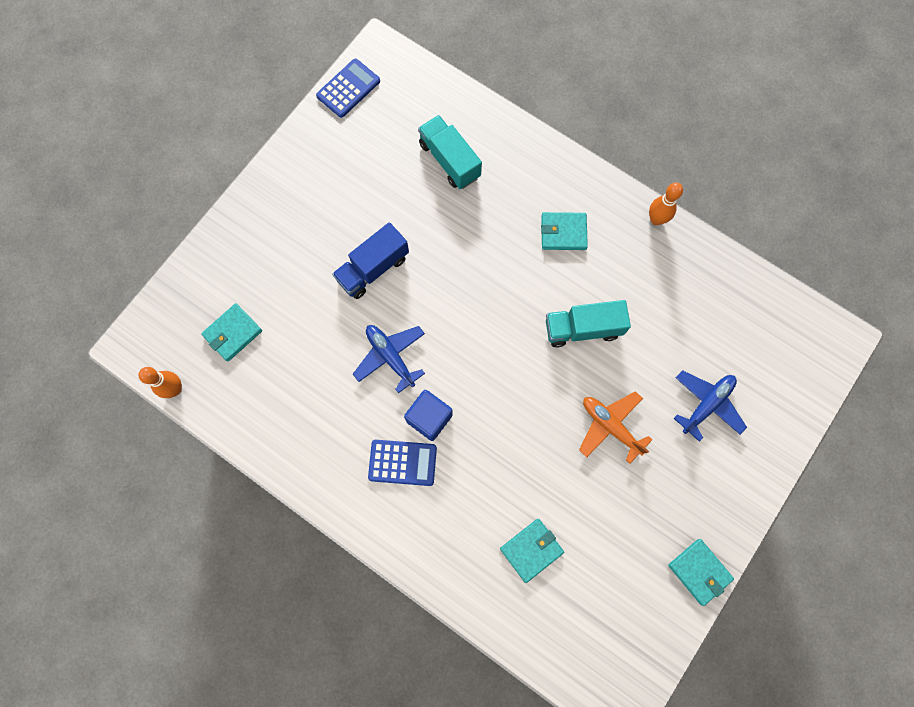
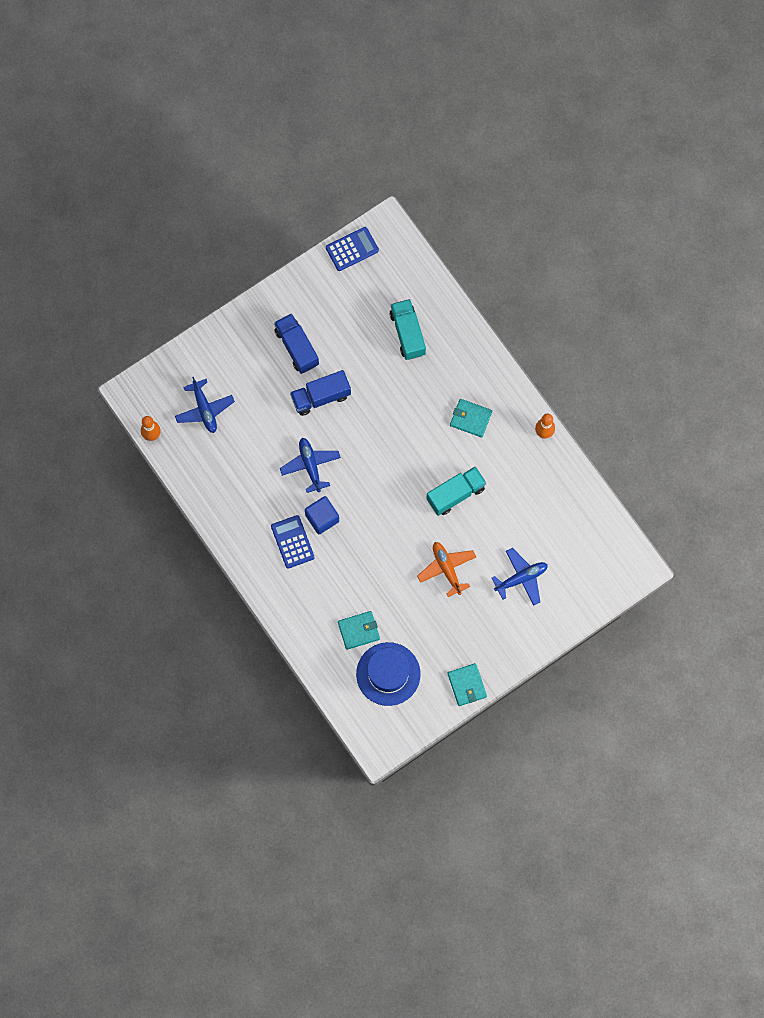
camera: 20 degrees right, 0 degrees up
(233, 333) = (204, 409): turquoise wallet -> blue plane
(322, 220) = (296, 347): none -> blue truck
(402, 462) = (292, 542): blue calculator -> blue calculator turned 135 degrees counterclockwise
(582, 329) = (455, 494): turquoise truck -> turquoise truck turned 135 degrees clockwise
(592, 595) = (388, 674): none -> blue hat

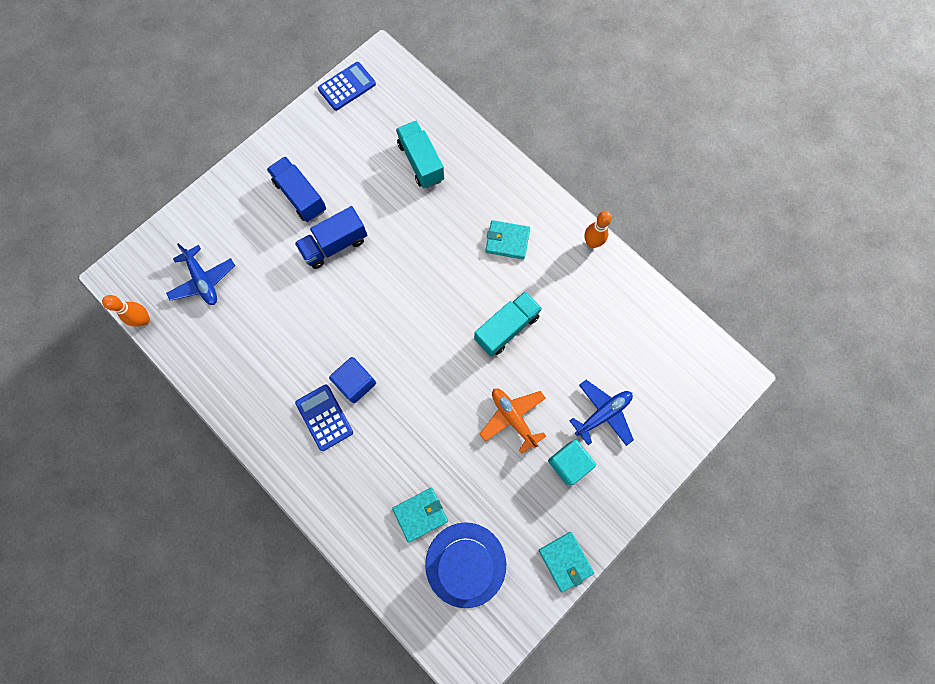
camera: 10 degrees left, 0 degrees up
(310, 466) = (333, 324): blue plane -> none
(485, 612) = (568, 463): none -> turquoise cube

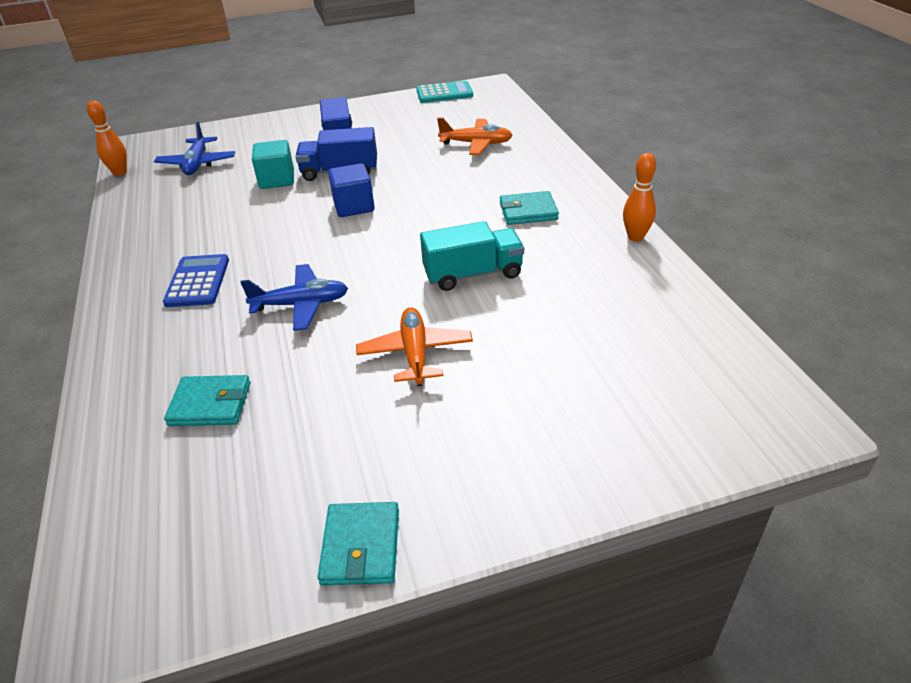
camera: 30 degrees right, 35 degrees down
(347, 87) = (444, 93): blue calculator -> turquoise calculator
(356, 383) = (259, 266): blue cube -> blue cube (354, 206)
(421, 162) = (476, 144): turquoise truck -> orange plane
(465, 564) = (213, 484): blue hat -> none
(507, 241) = (528, 211): turquoise wallet -> turquoise wallet turned 45 degrees counterclockwise
(568, 463) = (457, 427): turquoise cube -> turquoise cube (277, 180)
(603, 414) = (547, 391): blue plane -> blue plane (301, 304)

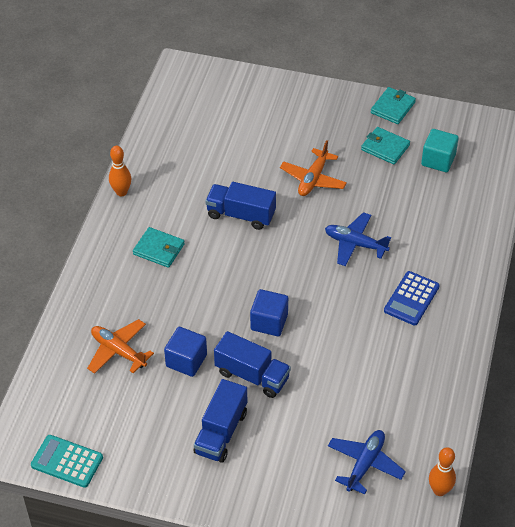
camera: 150 degrees left, 10 degrees up
(210, 404) = (432, 200): turquoise wallet -> turquoise wallet (385, 147)
(277, 180) = (308, 393): turquoise cube -> turquoise cube (438, 160)
(410, 159) = (186, 360): none -> blue cube
(473, 274) = (241, 215): turquoise truck -> blue truck

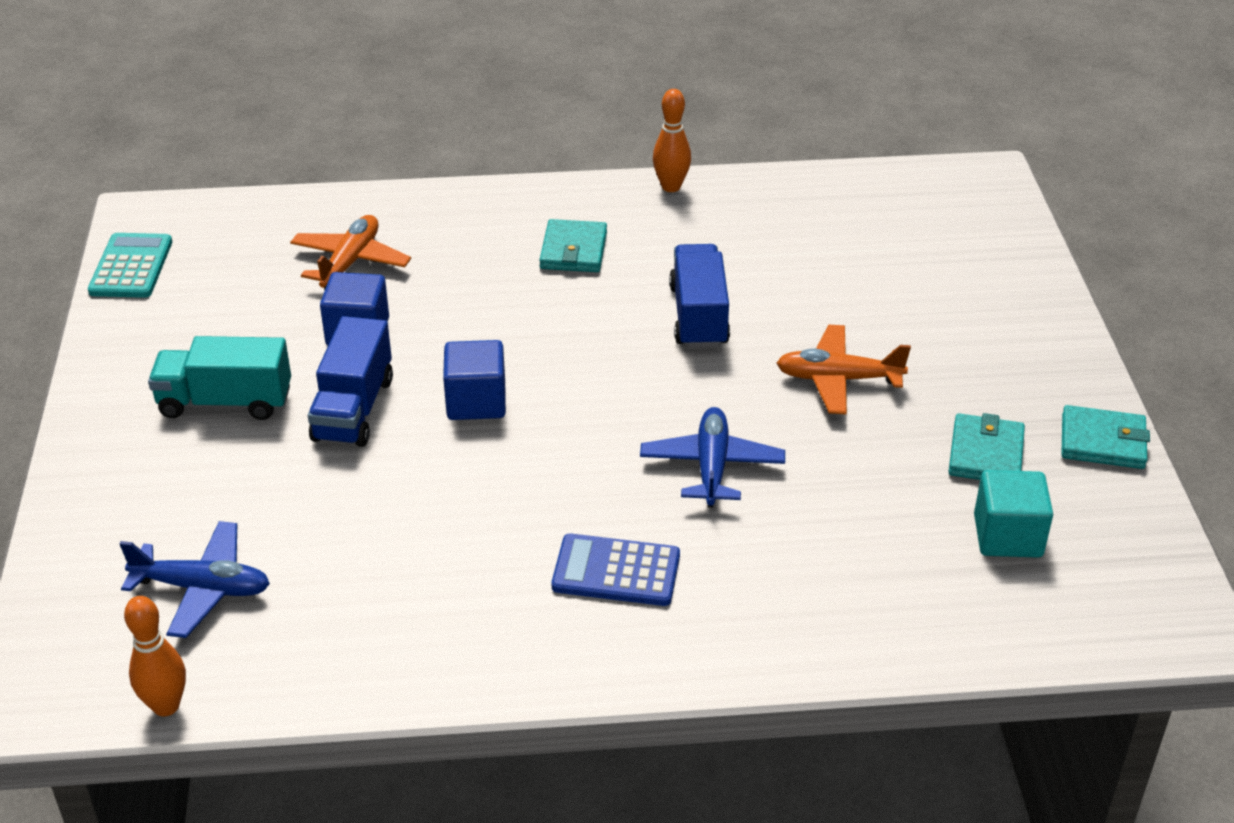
camera: 70 degrees right, 10 degrees down
(221, 432) = (225, 402): blue truck -> turquoise truck

